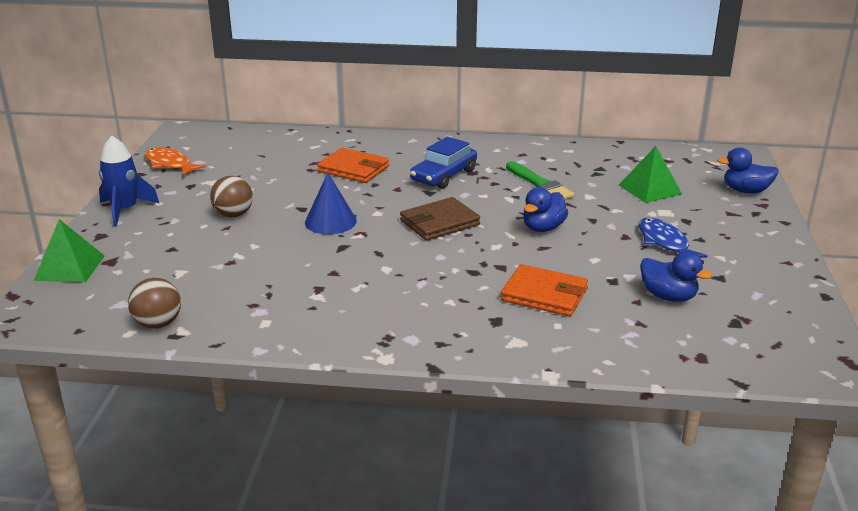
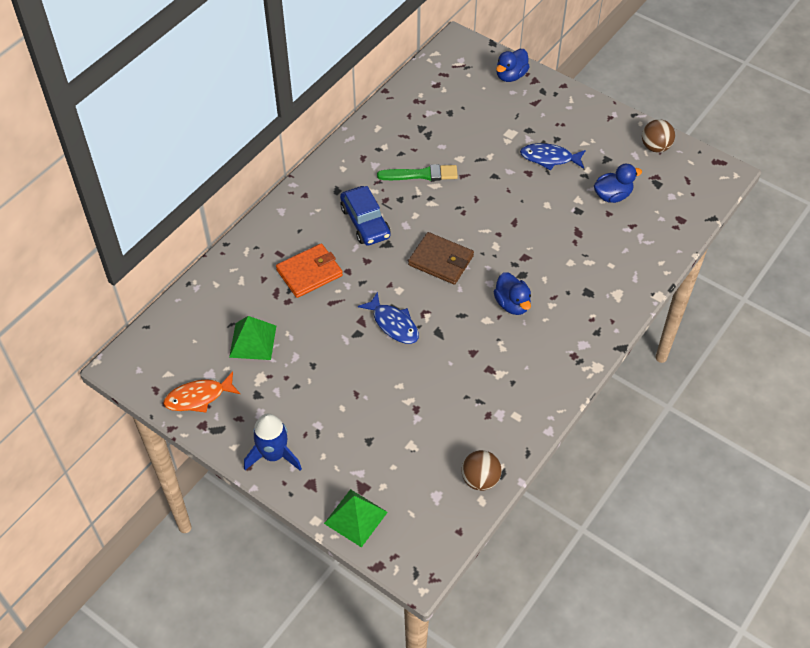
camera: 60 degrees left, 25 degrees up
(233, 215) = (337, 382): brown ball -> brown ball (655, 147)
(330, 221) = (393, 324): blue cone -> blue fish
(439, 223) = (441, 260): brown wallet -> brown wallet turned 60 degrees counterclockwise
(543, 228) = (488, 208): blue duck -> blue duck (512, 304)
(544, 294) = (573, 253): orange wallet -> none
(649, 189) = (473, 121): green pyramid -> green pyramid (253, 341)

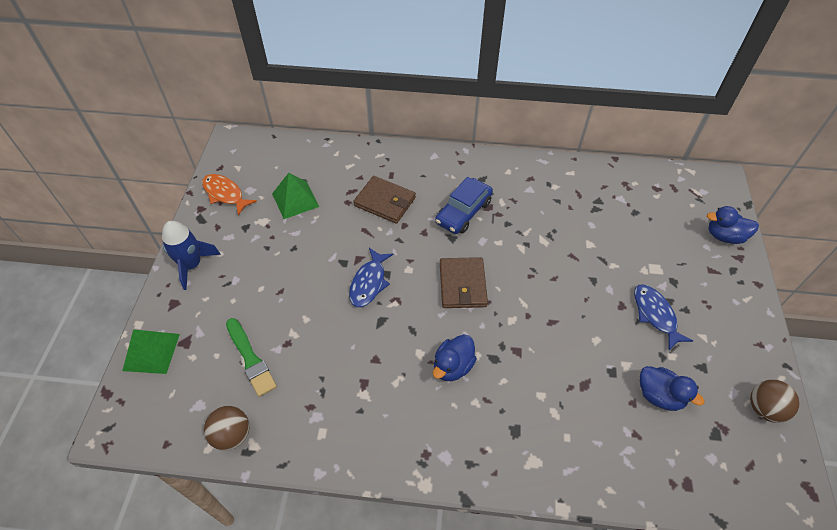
camera: 60 degrees right, 0 degrees up
(309, 273) = (385, 202): orange wallet -> brown wallet
(421, 174) = (546, 225): green brush -> green brush (250, 359)

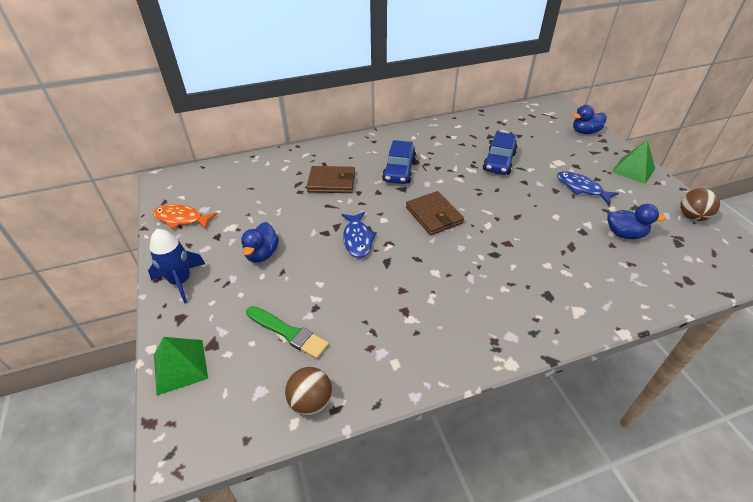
camera: 25 degrees left, 10 degrees down
(295, 200) = (252, 203): green pyramid -> green pyramid (633, 170)
(453, 366) = (468, 271): blue duck -> blue duck (262, 254)
(583, 241) = (499, 161): none -> blue car

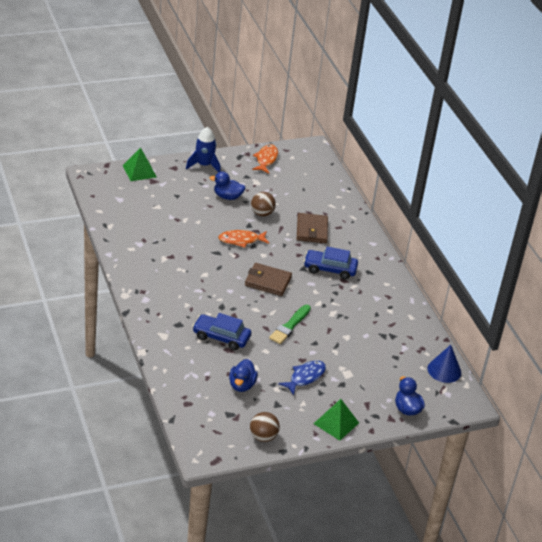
camera: 85 degrees right, 5 degrees down
(288, 332) = (158, 208): green brush -> green brush (290, 326)
(311, 401) = (111, 216): brown ball -> brown ball (262, 213)
(357, 239) = (241, 240): blue fish -> orange fish
(433, 215) = (268, 281): brown wallet -> brown wallet turned 45 degrees clockwise
(499, 161) = (346, 333): blue car -> blue car (221, 337)
(523, 112) = (444, 370): none -> blue cone

